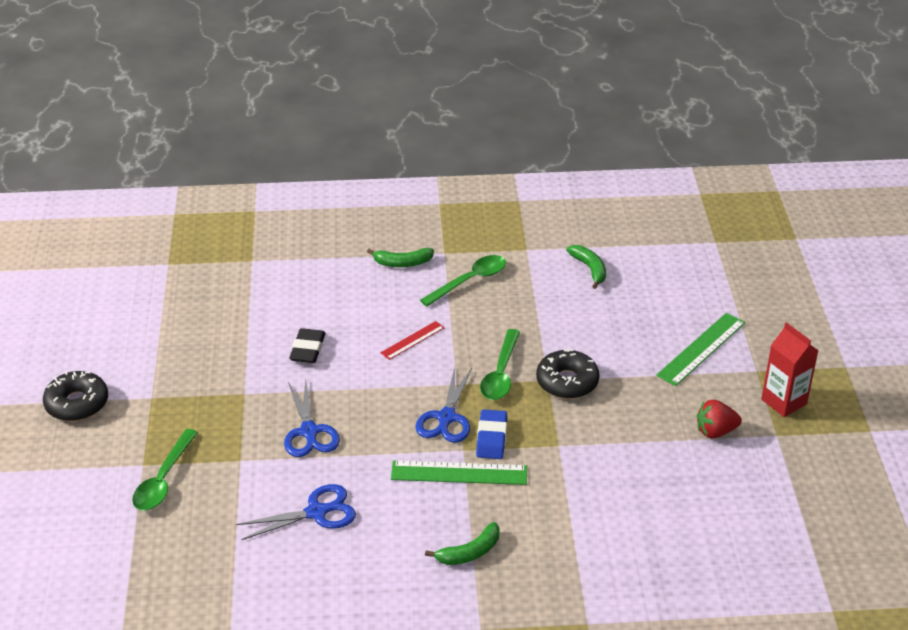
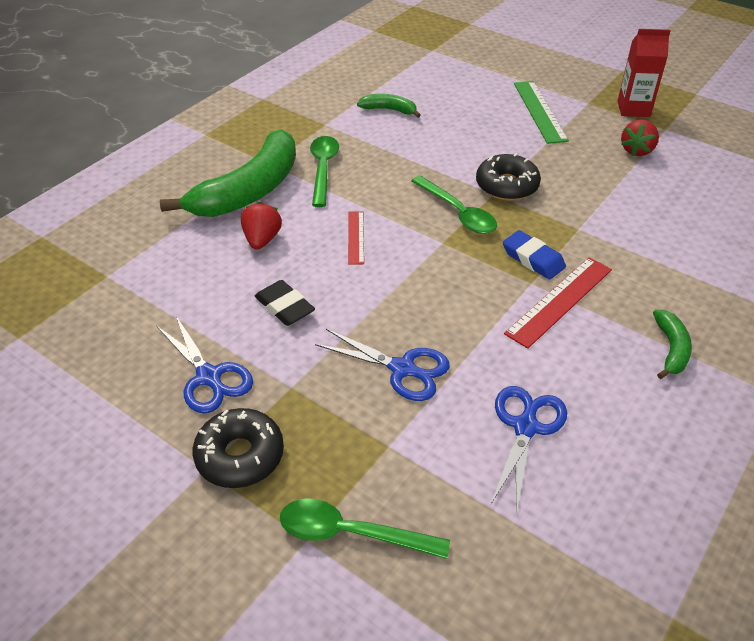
camera: 50 degrees left, 5 degrees up
(77, 403) = (130, 549): black donut -> black donut (240, 455)
(163, 479) = (351, 533): green spoon -> green spoon turned 135 degrees clockwise
(359, 300) = (262, 240): none -> red strawberry
(402, 263) = (249, 190): green banana -> green banana, size x2.21
(446, 418) = (480, 271): blue scissors -> blue scissors (209, 377)
(459, 473) = (559, 301): green ruler -> red ruler

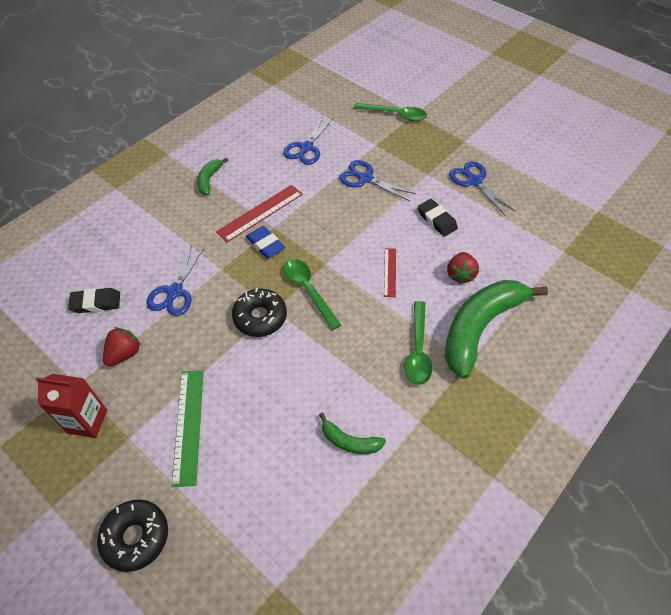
camera: 175 degrees left, 10 degrees up
(240, 455) = (449, 145): black donut -> black donut (136, 537)
(621, 202) = (174, 292): none -> blue scissors
(706, 187) = (96, 303): none -> black eraser

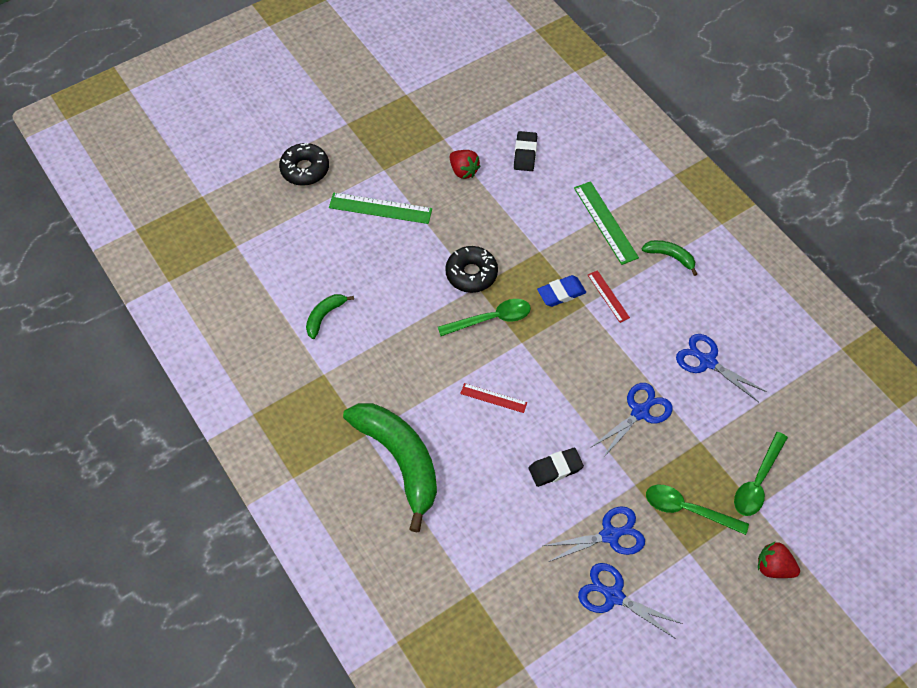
camera: 105 degrees right, 5 degrees up
(87, 421) = (407, 145): red carton -> none
(174, 292) = (520, 211): blue scissors -> blue scissors (613, 595)
(178, 226) = (605, 222): none -> green ruler
(260, 213) = (608, 296): red ruler -> red ruler, size x0.59
(418, 350) = (393, 395): green spoon -> green spoon (688, 509)
(460, 274) = (471, 465): red strawberry -> red strawberry (773, 567)

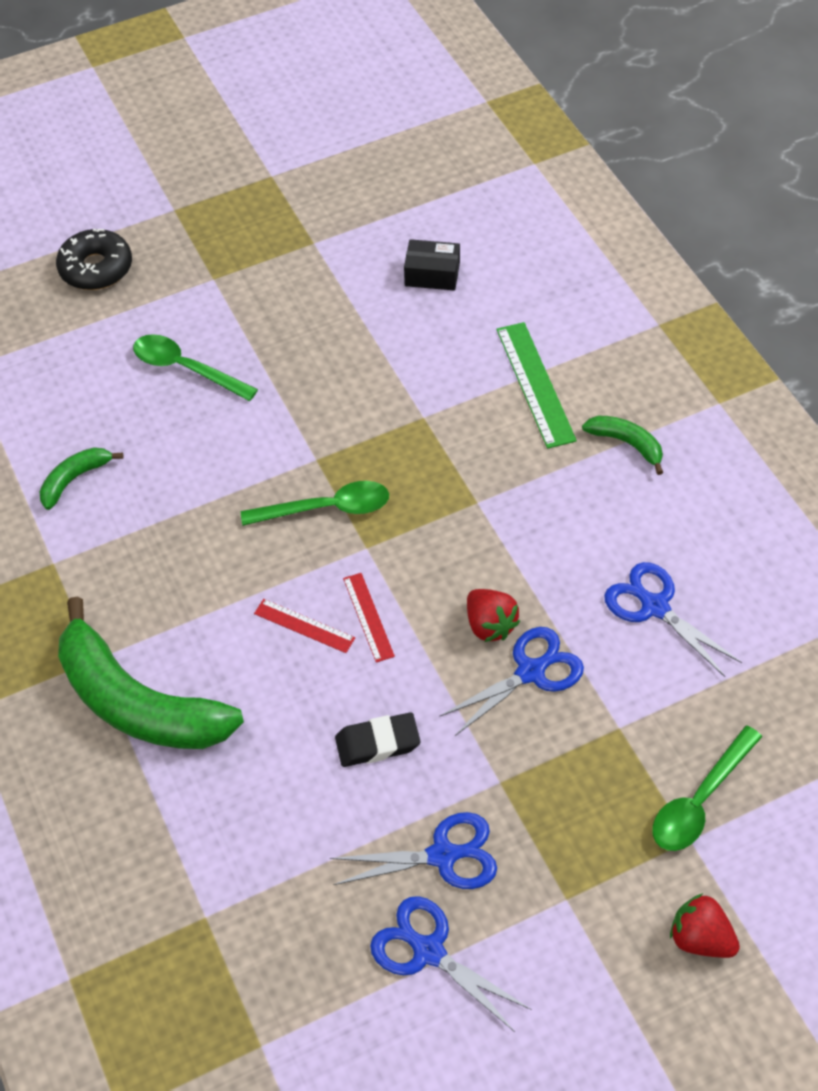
camera: 10 degrees right, 5 degrees down
(380, 208) = (195, 333): green ruler -> none
(400, 460) = (138, 702): green banana -> green banana turned 150 degrees clockwise
(463, 171) = (332, 291): red strawberry -> red strawberry (490, 625)
(471, 274) = (311, 439): black donut -> none
(525, 154) = (432, 274): black eraser -> black box
(561, 293) = (444, 481): blue eraser -> none
(608, 296) = (516, 493): red ruler -> red ruler (368, 617)
(688, 509) = (577, 830): green spoon -> green spoon (186, 369)

